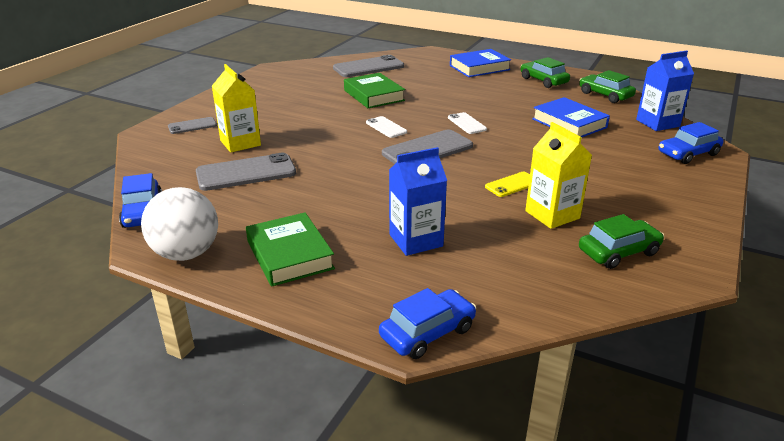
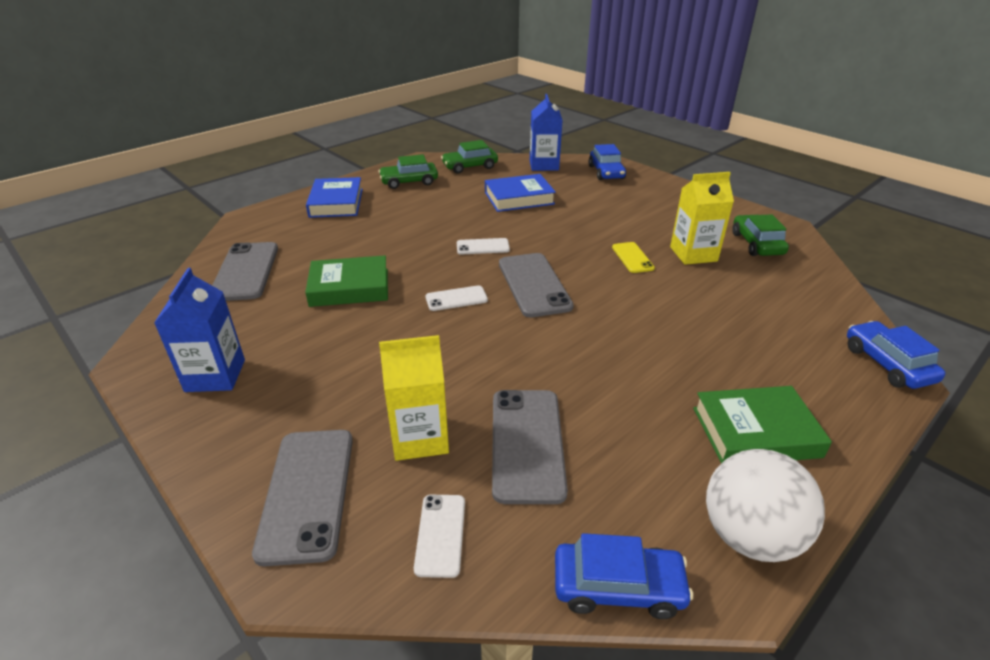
camera: 70 degrees left, 5 degrees up
(171, 161) = (440, 534): none -> white phone
(192, 126) = (307, 493): grey phone -> grey phone, size x1.82
(416, 240) = (730, 336): blue carton -> blue carton (215, 375)

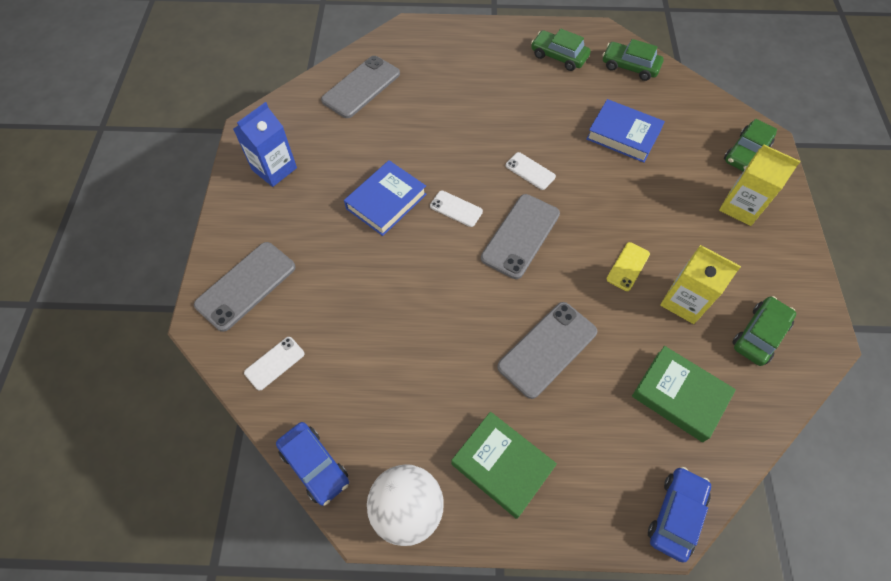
camera: 45 degrees right, 25 degrees up
(336, 203) = (481, 49): blue book -> blue book (386, 201)
(349, 287) = (404, 148): green book -> green book (679, 395)
(420, 437) = (324, 298): yellow carton -> yellow carton (740, 207)
(527, 444) = (369, 351): grey phone -> grey phone (547, 349)
(544, 165) = (699, 106): blue carton -> none
(606, 172) = (746, 153): blue car -> green car

